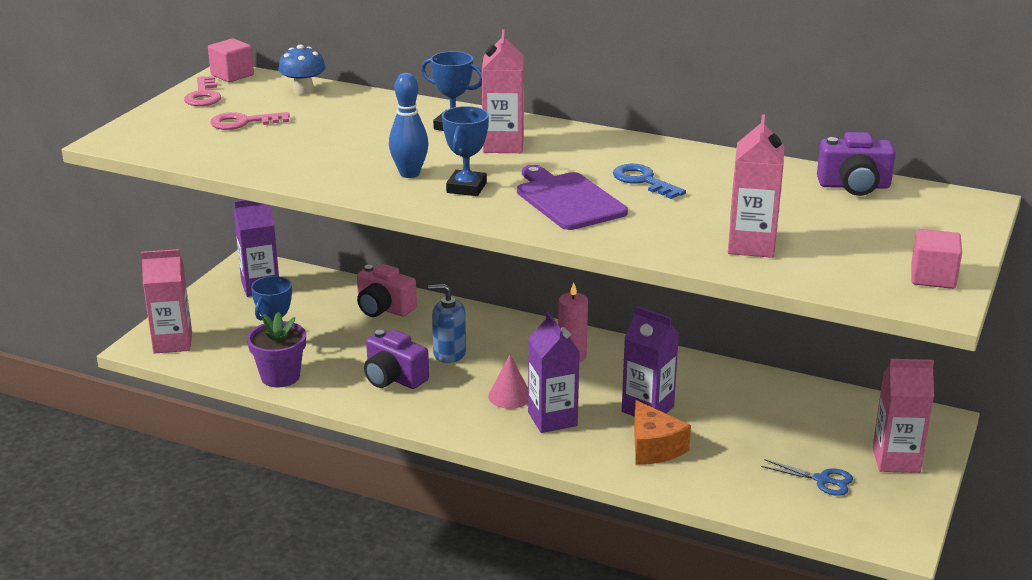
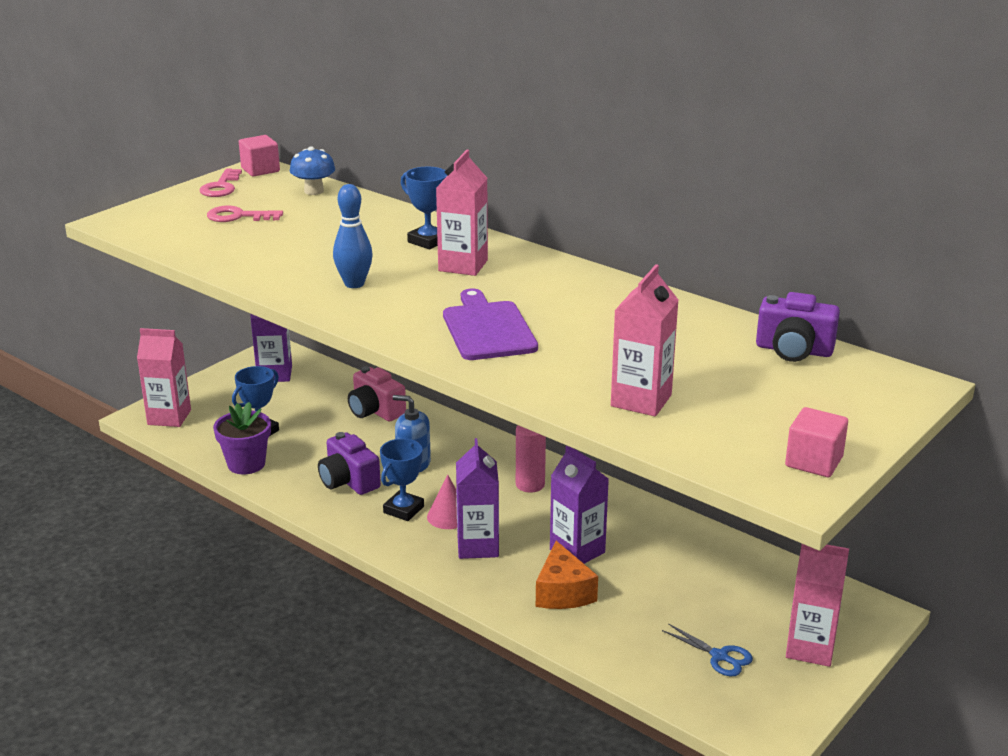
camera: 15 degrees right, 0 degrees up
(466, 188) = (398, 304): blue trophy -> blue trophy (403, 510)
(643, 181) = (576, 318): blue key -> none

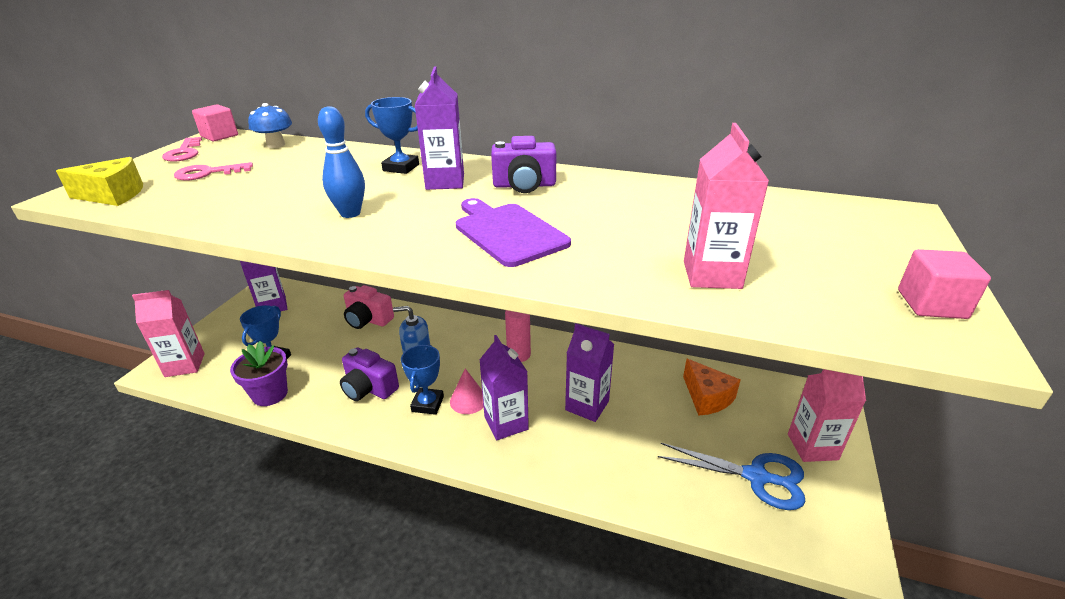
camera: 20 degrees left, 5 degrees up
(151, 227) = (113, 195): none -> yellow cheese
(463, 265) = (445, 182): pink carton -> purple carton
(563, 592) = (599, 449): orange cheese -> orange cheese (707, 397)
(719, 656) = (756, 477): blue scissors -> blue scissors, size x1.71
(794, 350) = (780, 203): purple camera -> purple camera (524, 185)

